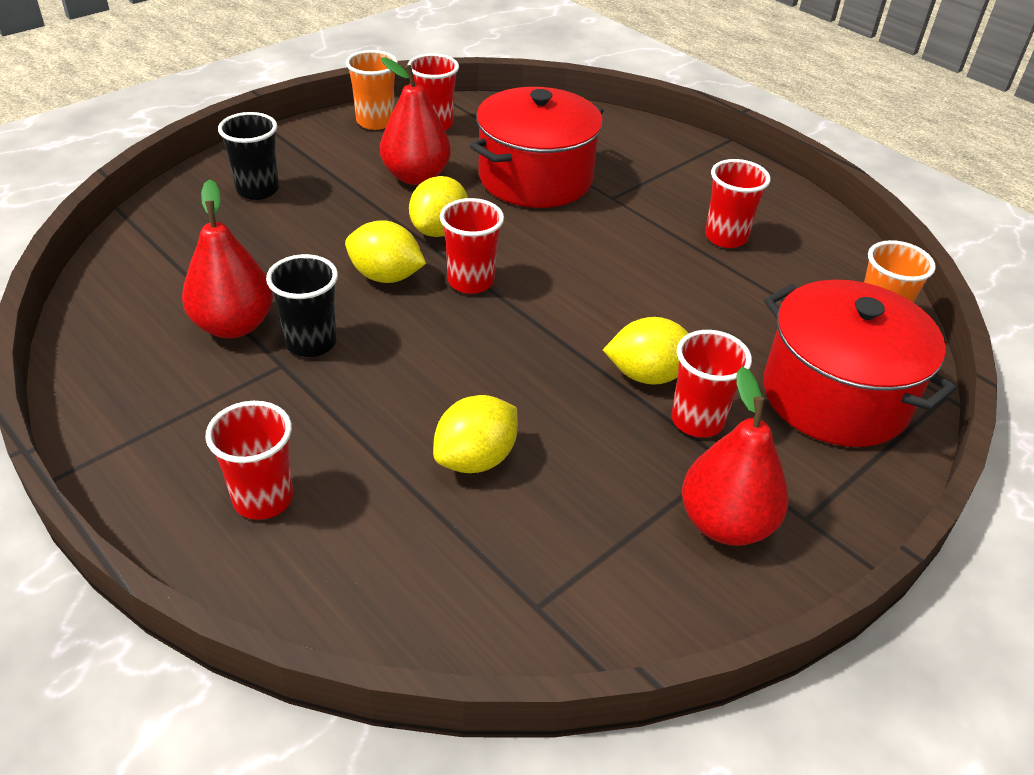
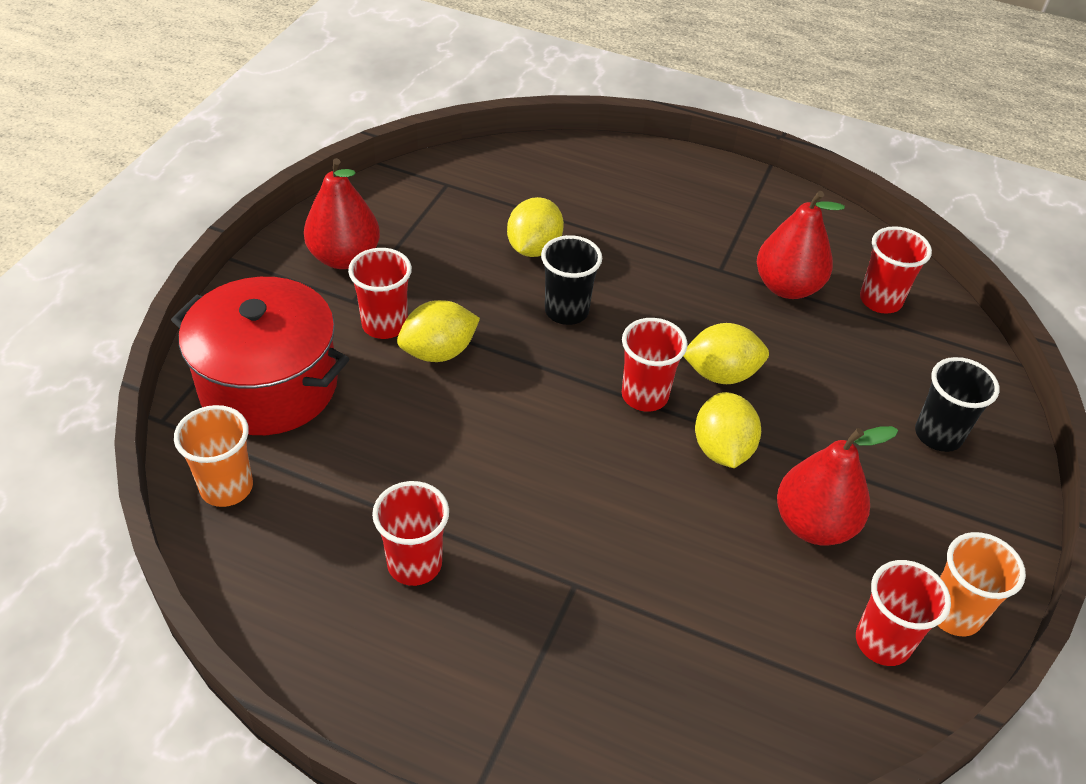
camera: 155 degrees right, 5 degrees up
(263, 499) = (644, 189): red cup -> red cup (880, 300)
(311, 343) = (718, 292): black cup -> black cup (566, 311)
(535, 178) = (684, 581): red pot -> none

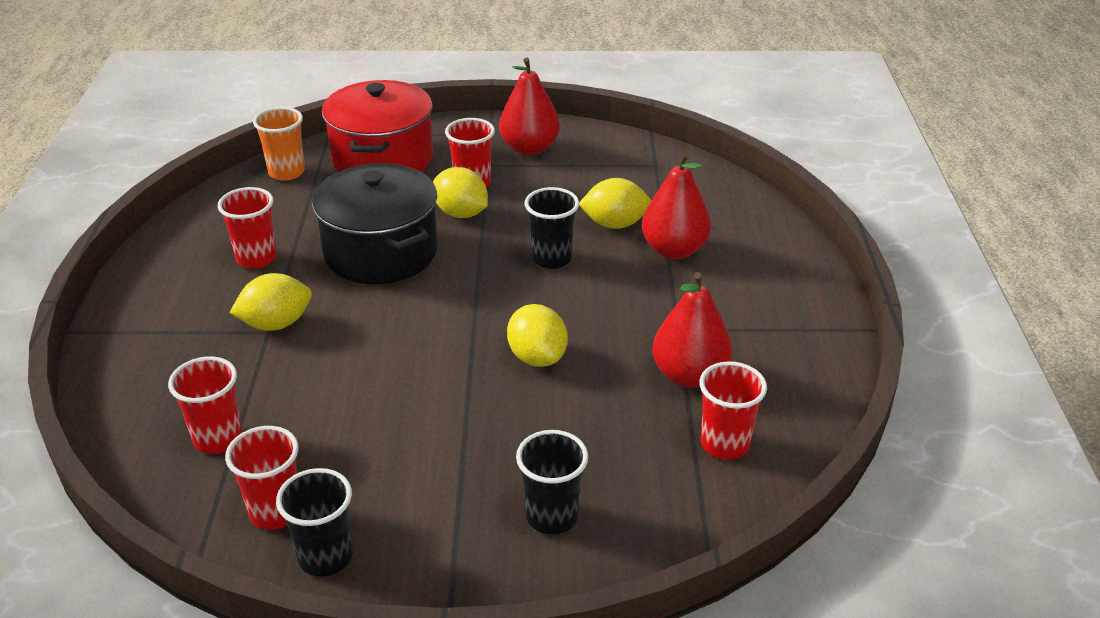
camera: 70 degrees right, 10 degrees down
(474, 441) = (381, 252): none -> black pot
(644, 396) = (481, 321): red cup -> red cup (218, 439)
(722, 449) = (446, 376): yellow lemon -> yellow lemon (276, 324)
(813, 524) = (388, 447): red pear -> red pear (674, 250)
(953, 613) = (325, 557): orange cup -> black cup

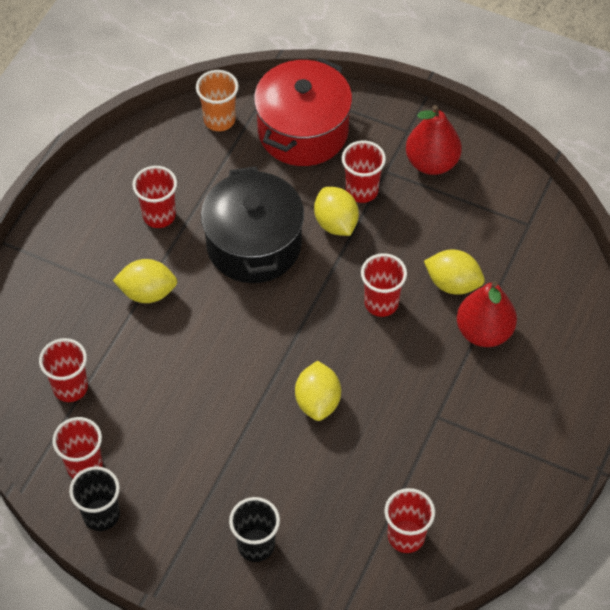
camera: 25 degrees right, 20 degrees up
(551, 258) = (381, 303): black cup -> red cup
(689, 375) = (418, 465): red pear -> none

